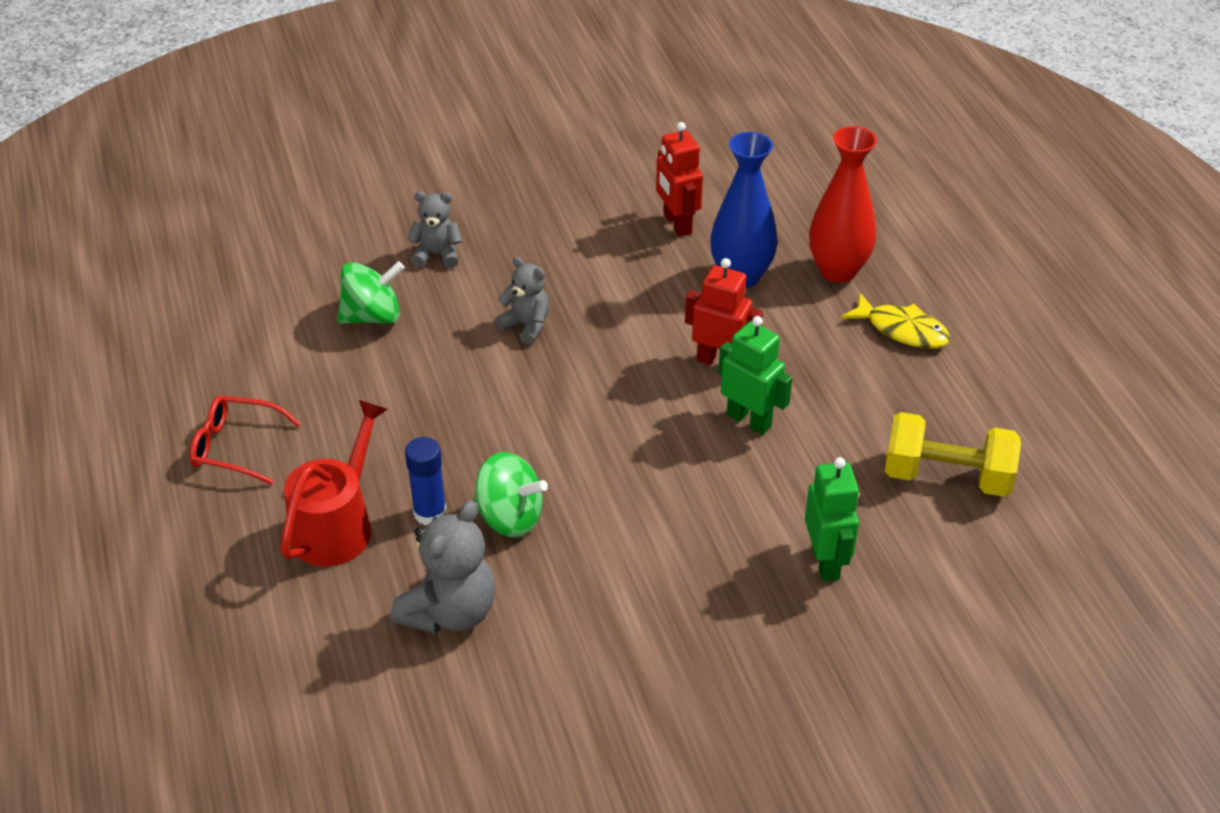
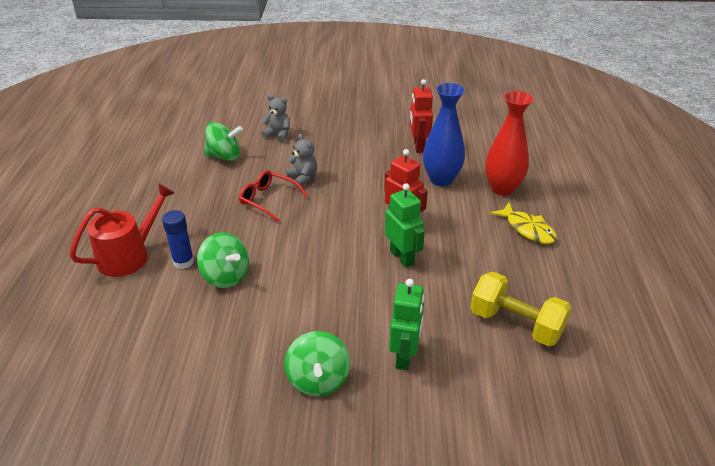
camera: 20 degrees right, 5 degrees down
(236, 447) = (109, 202): red glasses -> red glasses (268, 200)
(450, 612) = (155, 320): grey teddy bear -> none
(730, 626) = (318, 379): none -> green spinning top

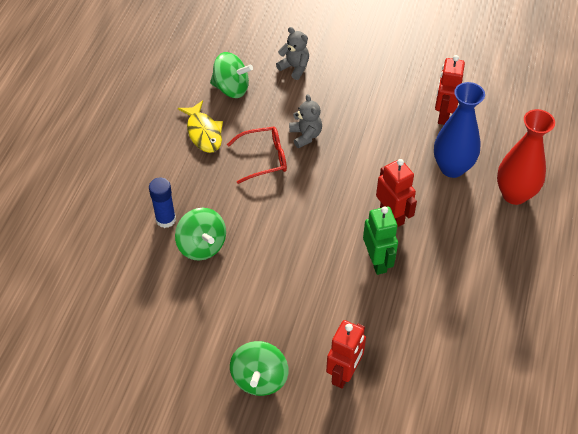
camera: 15 degrees right, 15 degrees up
(129, 255) = (117, 200): red watering can -> none
(268, 200) = (263, 158): red glasses -> red glasses turned 120 degrees clockwise
(404, 356) = (344, 373): green robot -> red robot
(516, 324) = (461, 364): yellow dumbbell -> none
(527, 229) = (520, 254): yellow fish -> yellow fish (204, 132)

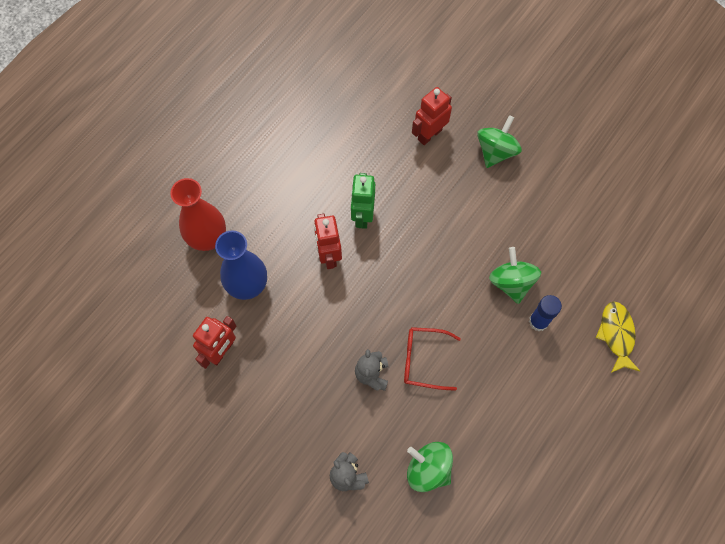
camera: 160 degrees left, 15 degrees up
(204, 132) = (475, 416): yellow fish -> yellow fish (616, 335)

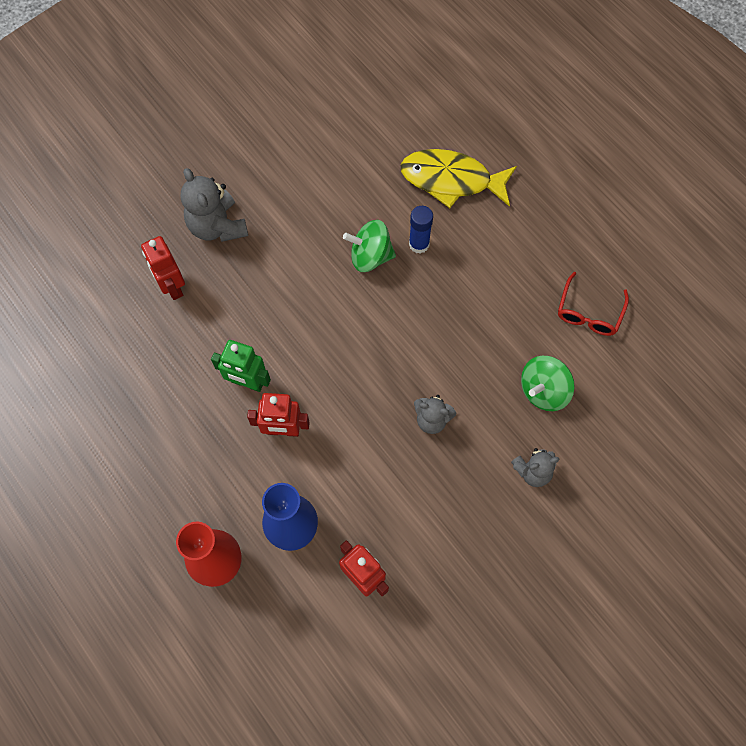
camera: 75 degrees left, 0 degrees up
(424, 360) = (430, 363): red glasses -> red glasses (589, 312)
(496, 151) = (217, 226): green spinning top -> grey teddy bear
(616, 335) = (451, 180): yellow fish -> yellow fish, size x1.55

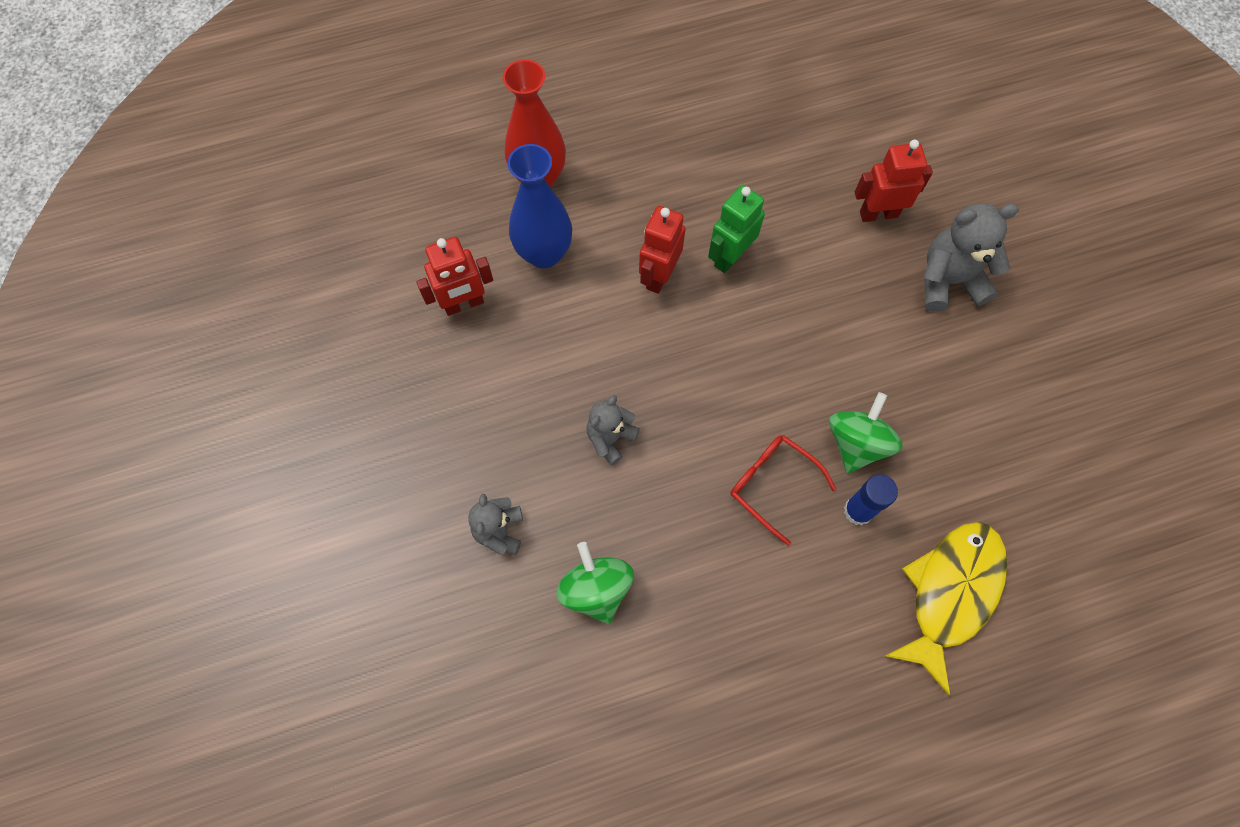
camera: 110 degrees right, 0 degrees up
(589, 312) = (685, 703): red glasses -> red glasses (773, 485)

